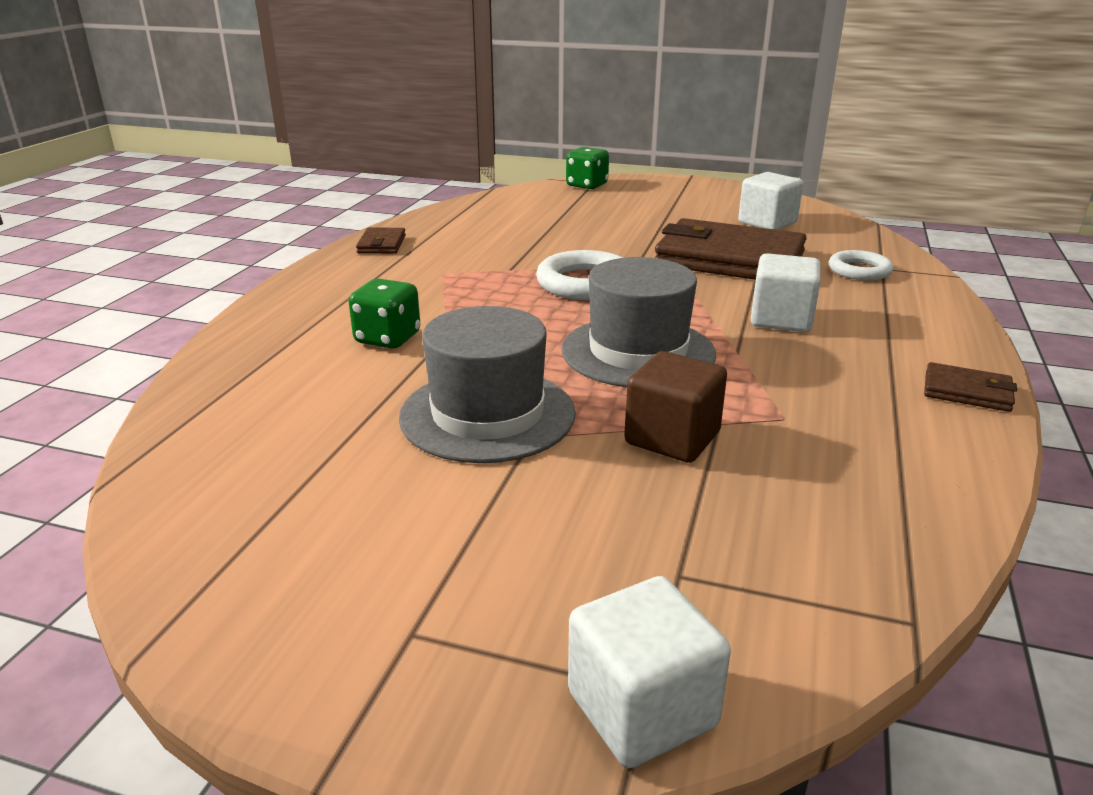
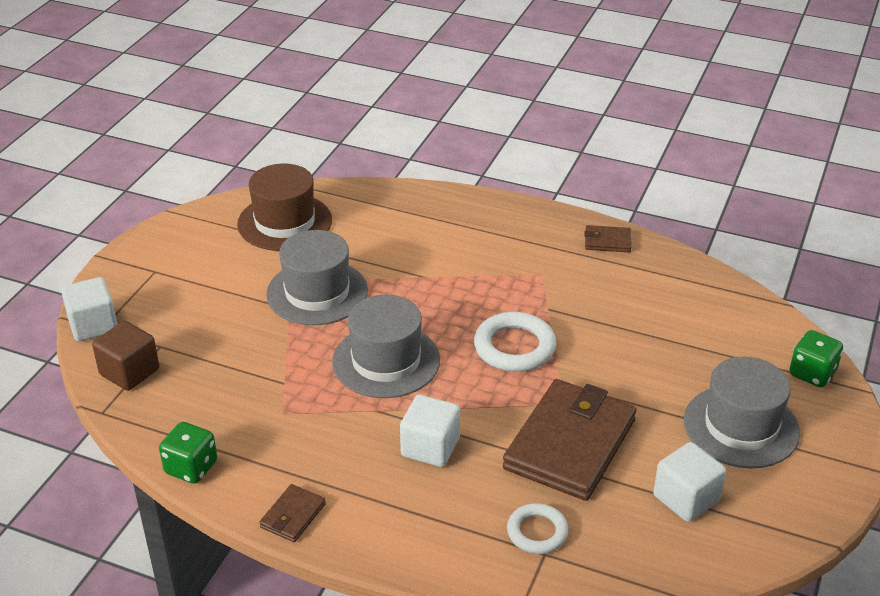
camera: 95 degrees right, 10 degrees up
(262, 467) = (285, 222): none -> brown hat
(387, 338) = (424, 253): green dice -> green dice (191, 468)
(665, 206) = (741, 426): none -> grey hat
(672, 438) = (272, 360): brown cube -> brown cube (129, 372)

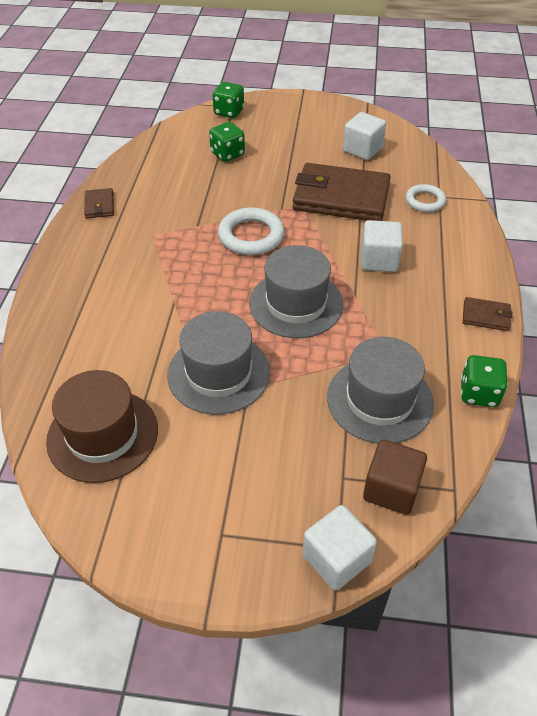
camera: 105 degrees left, 10 degrees up
(697, 355) = (227, 154): none -> green dice
(741, 426) = (290, 134): grey hat -> grey hat (379, 400)

